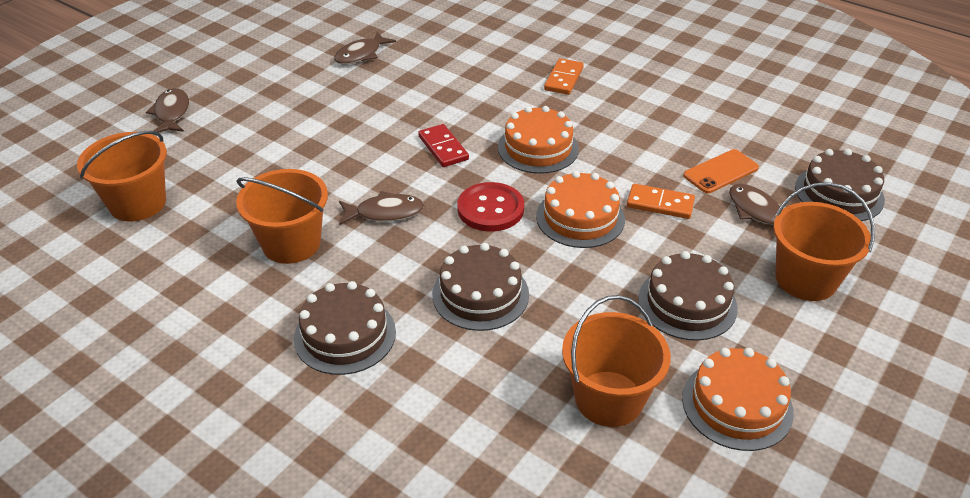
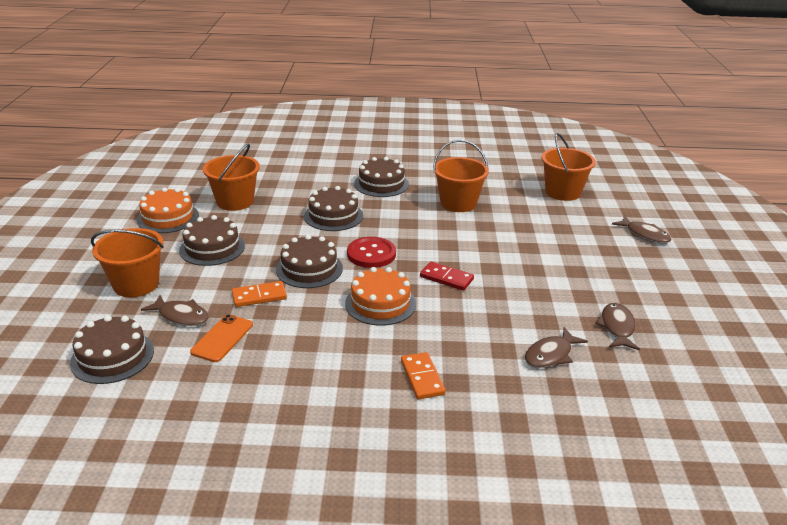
camera: 145 degrees right, 10 degrees down
(385, 213) = (430, 231): brown fish -> brown fish (551, 355)
(580, 217) = (309, 269): orange cake -> brown cake

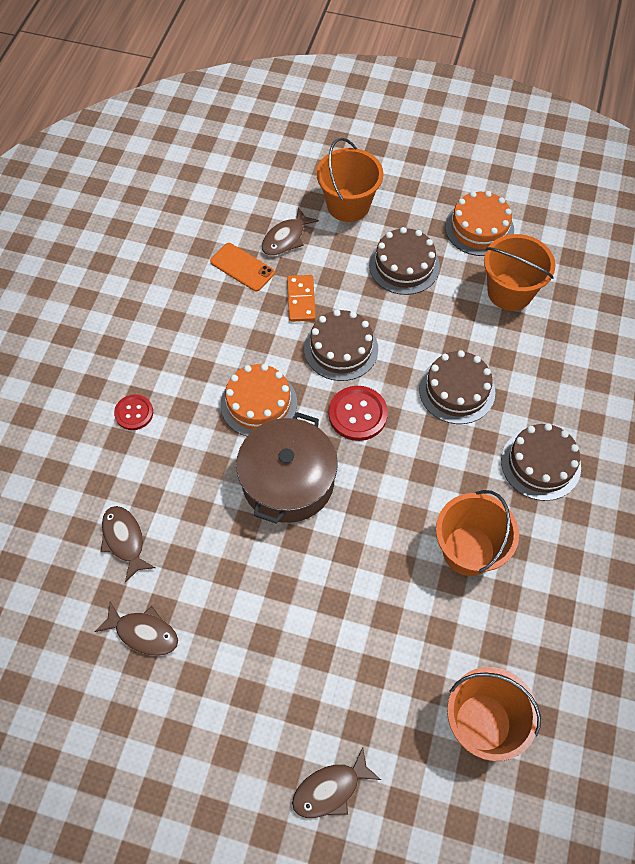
camera: 105 degrees right, 30 degrees up
(112, 356) = (241, 193): brown cake -> none
(422, 378) = (134, 413): orange domino -> red button
(446, 278) = (288, 481): red domino -> brown pot

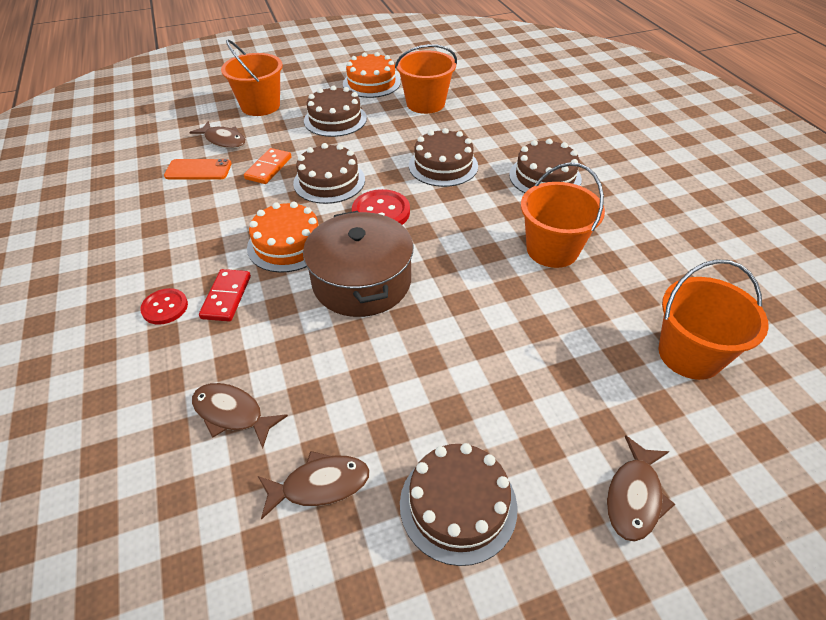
camera: 35 degrees left, 15 degrees down
(181, 431) = (226, 297): none -> red domino
(215, 709) = (458, 504): none -> brown cake
(285, 238) = (223, 140): brown fish -> brown fish turned 60 degrees counterclockwise
(301, 300) = (268, 168): orange domino -> orange domino turned 60 degrees clockwise

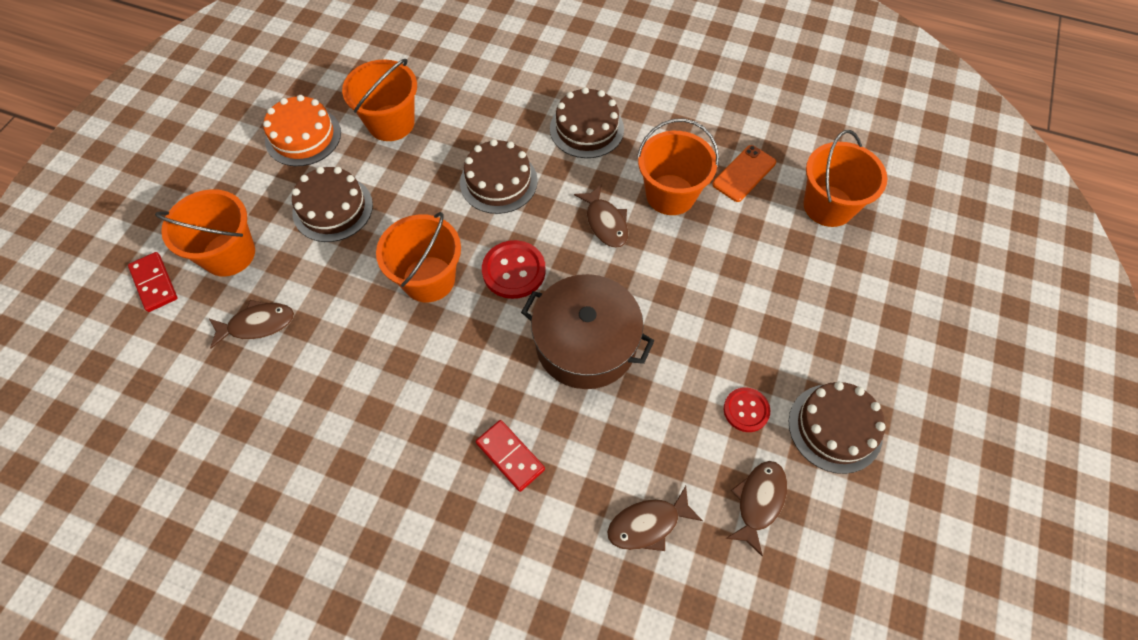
camera: 50 degrees left, 15 degrees up
(165, 307) = (477, 514): red button -> red button (746, 410)
(198, 170) = (287, 376): orange phone -> orange phone (744, 173)
(215, 96) = (154, 283): none -> red domino
(268, 168) = (353, 314): orange domino -> none
(287, 244) = (485, 368): orange cake -> none
(329, 181) = (428, 279): brown cake -> orange bucket
(634, 496) = (898, 328): brown fish -> brown fish (605, 222)

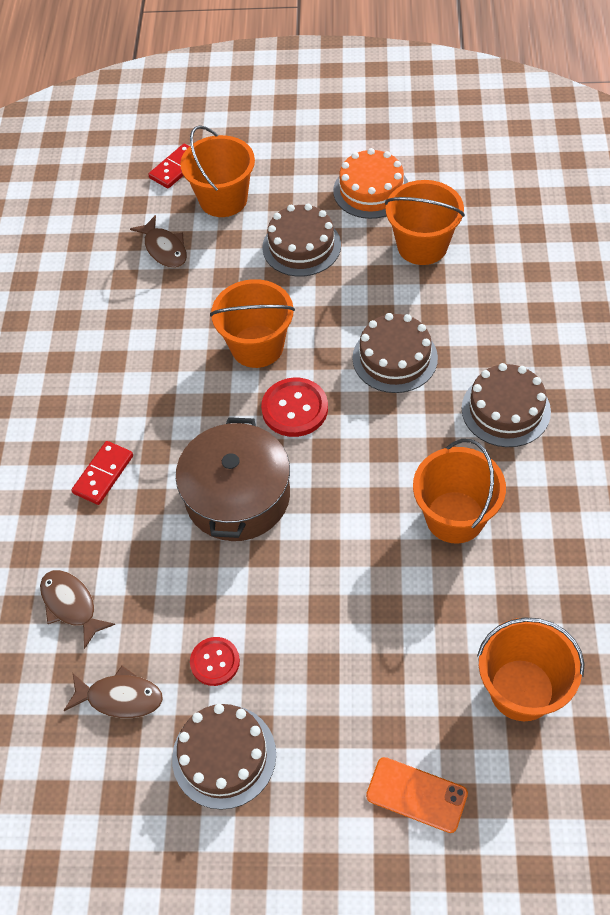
camera: 75 degrees right, 5 degrees down
(605, 222) = (388, 467): brown fish -> none
(744, 173) = (524, 584): orange phone -> orange phone (416, 795)

